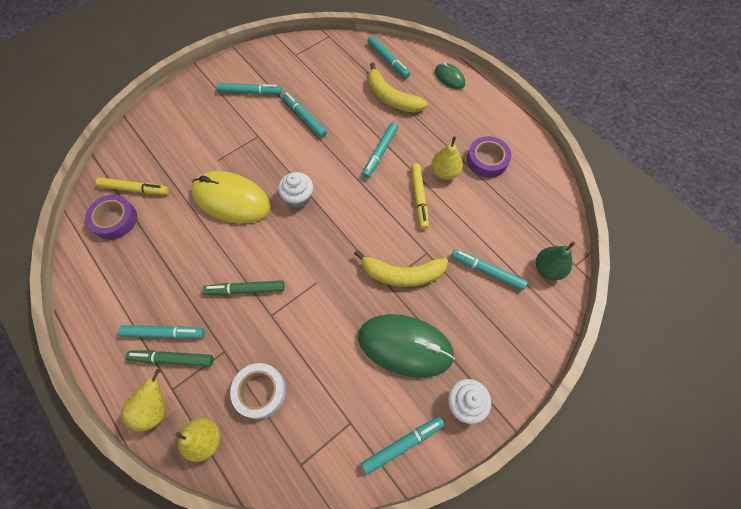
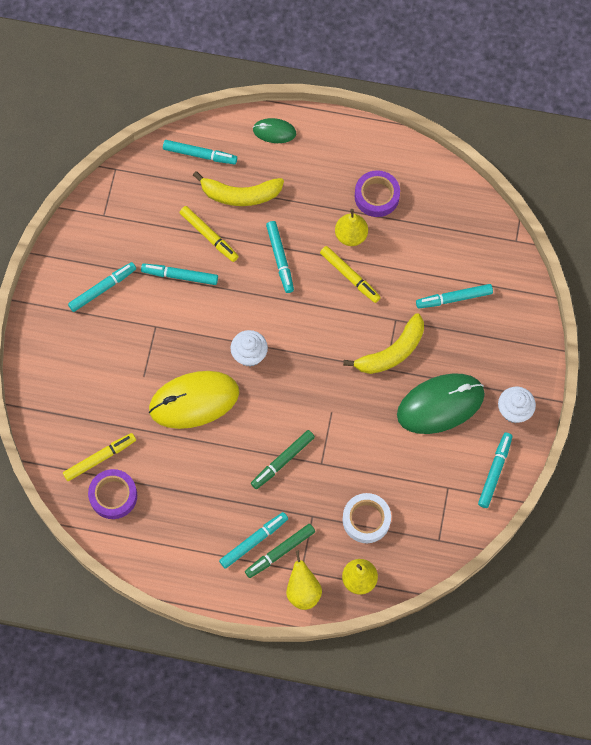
camera: 40 degrees left, 5 degrees up
(347, 107) = (209, 236): none -> yellow marker
(548, 269) = (497, 260): green pear -> none

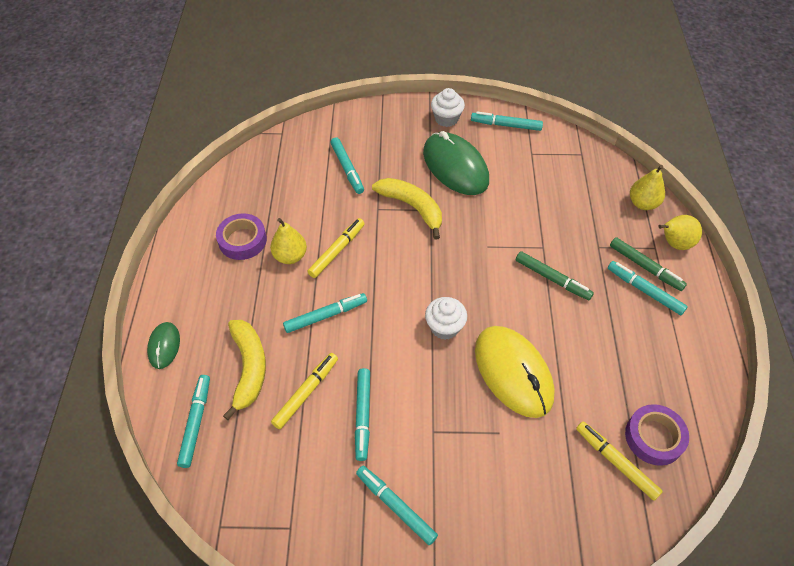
camera: 100 degrees left, 15 degrees down
(366, 519) = (584, 205): white tape -> none

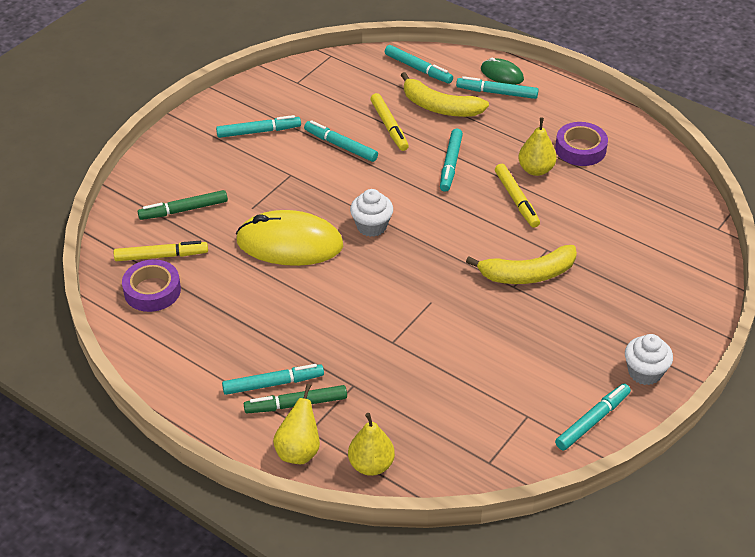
camera: 125 degrees right, 10 degrees down
(347, 169) = (622, 253): turquoise marker -> turquoise marker (497, 93)
(455, 167) = (559, 337): green mouse -> none
(552, 279) = (351, 325): green marker -> green marker (183, 210)

